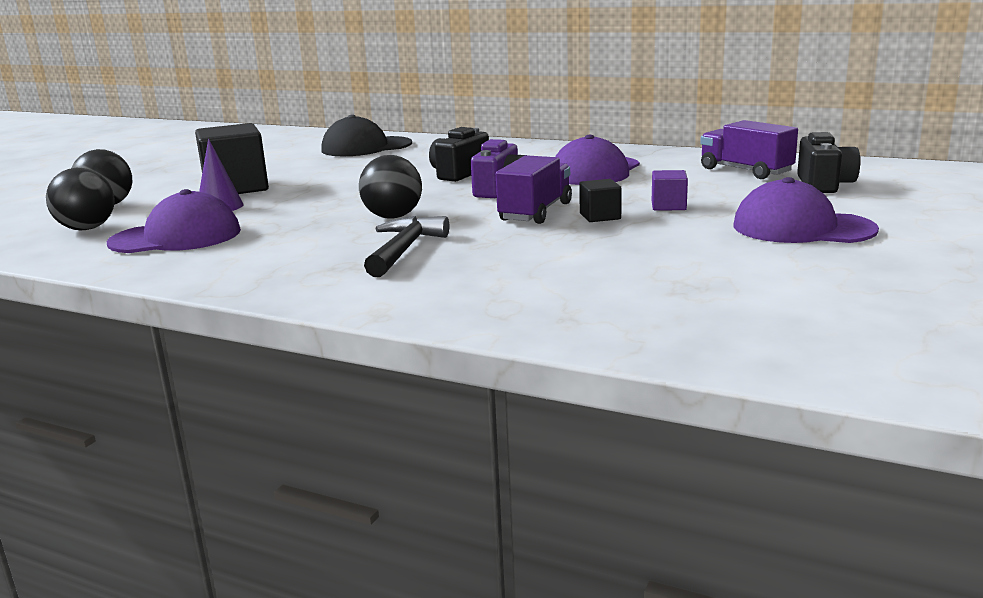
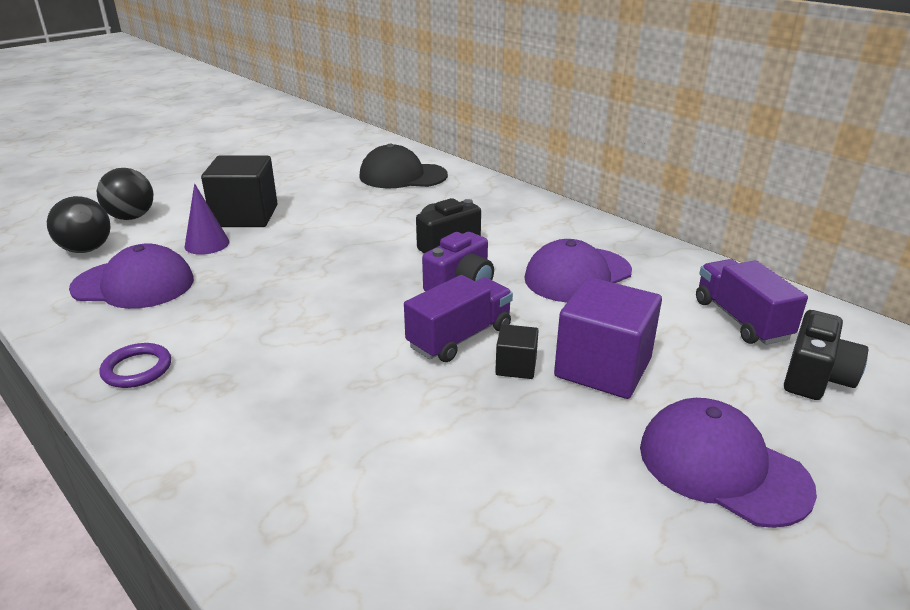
camera: 20 degrees right, 10 degrees up
(256, 273) = (137, 369): none -> purple ring
(393, 217) = (326, 305): black ball -> none
(404, 250) = (287, 369): black hammer -> none
(668, 206) = (603, 368): purple cube -> purple cube, size x2.05

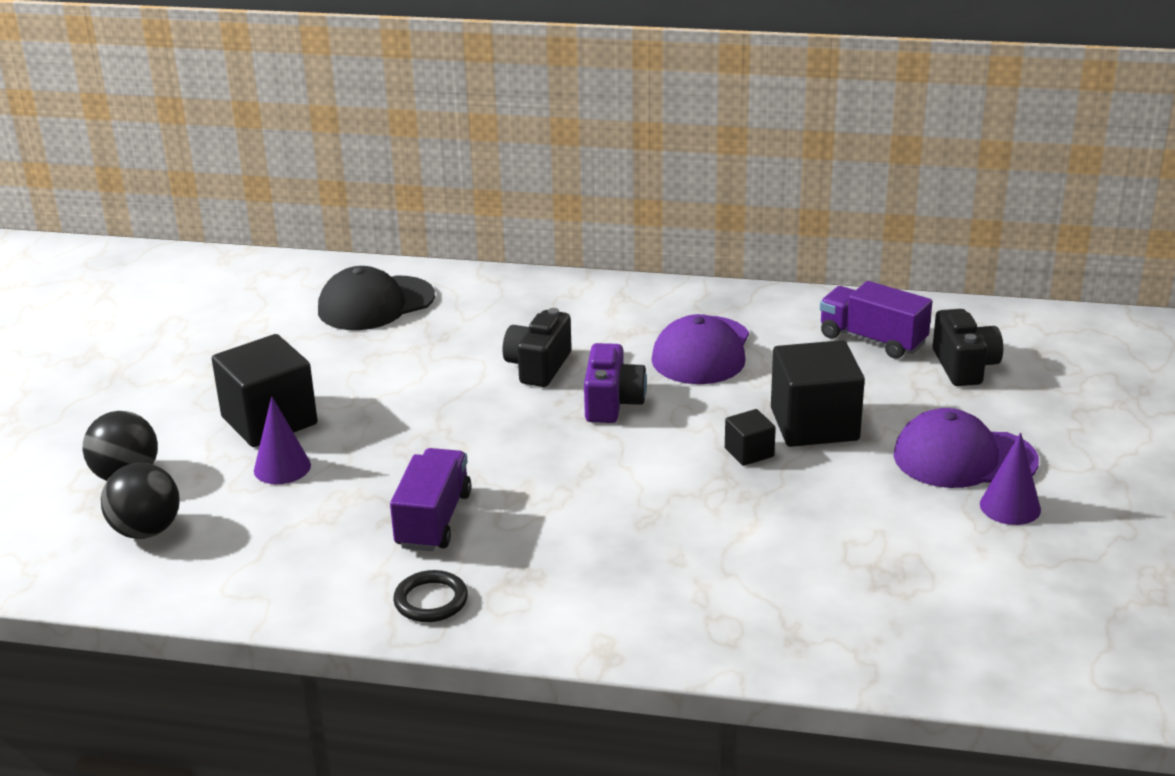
camera: 35 degrees left, 0 degrees up
(133, 284) = (279, 539): purple cap -> none
(137, 369) = (431, 600): purple ring -> black ring
(460, 337) = (674, 449): purple truck -> purple truck (433, 520)
(603, 368) = (814, 424): purple cube -> black cube
(723, 549) = (1010, 506): none -> purple cone

